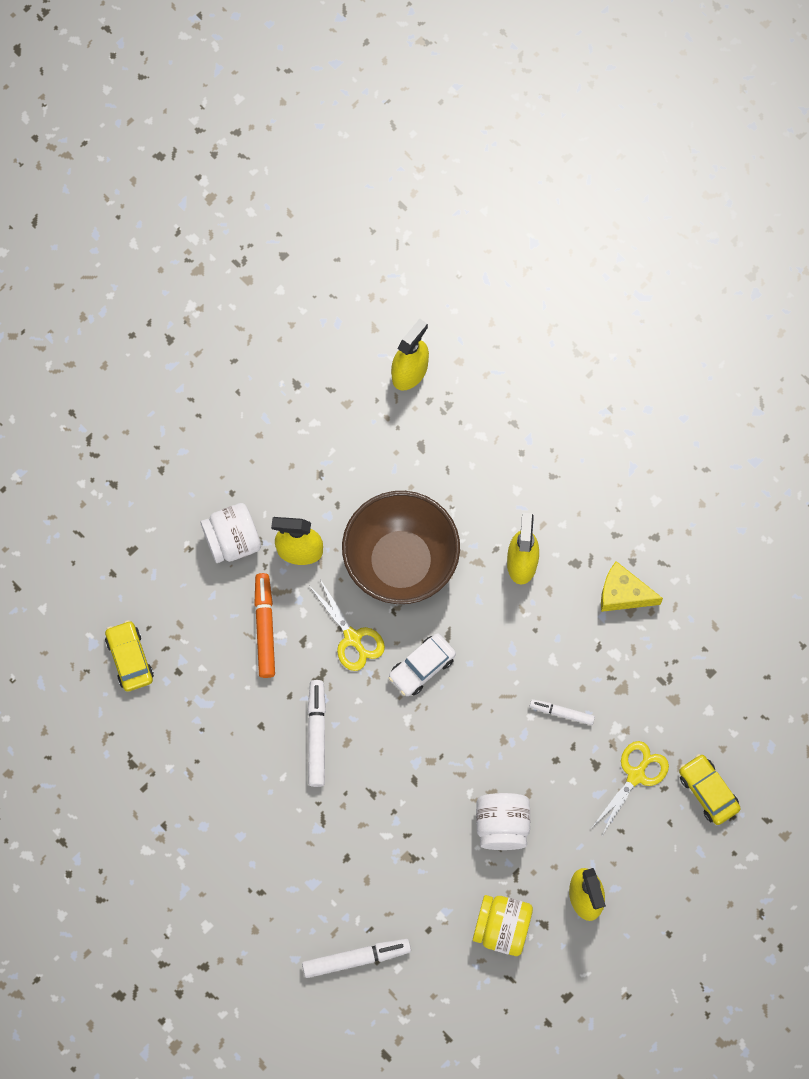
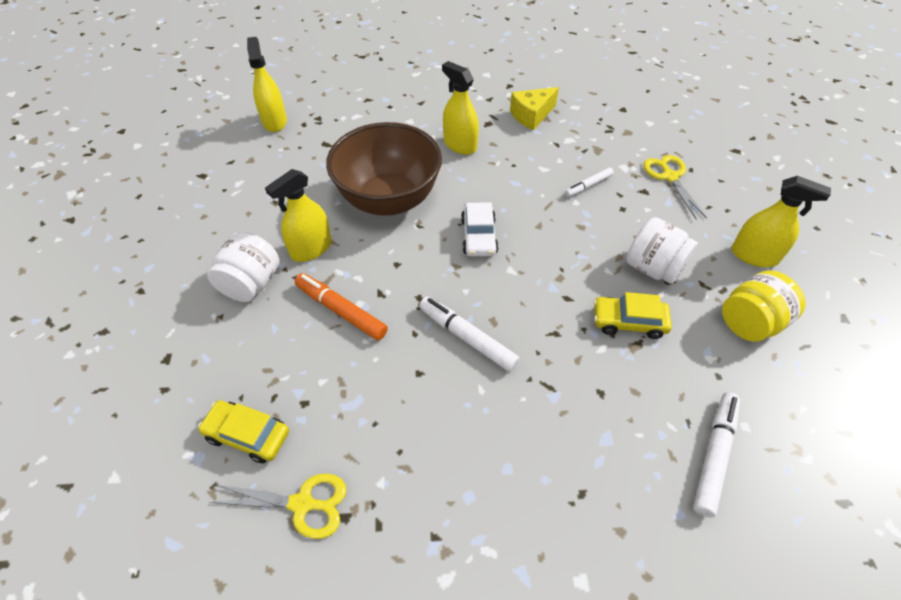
camera: 50 degrees left, 20 degrees down
(352, 638) = (412, 261): yellow scissors -> yellow scissors (302, 504)
(708, 791) = (710, 151): yellow car -> yellow car (628, 322)

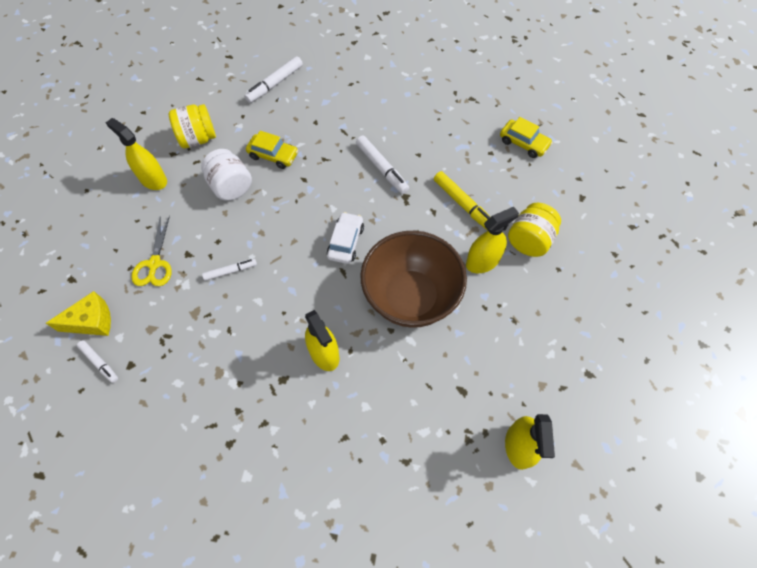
camera: 165 degrees left, 10 degrees up
(251, 284) = (529, 240): white jar -> yellow jar
(302, 504) = (492, 107): yellow scissors -> none
(341, 311) = (463, 204): orange marker -> yellow marker
(531, 115) = (231, 380): yellow cheese -> yellow cheese (92, 321)
(650, 106) = (99, 362): none -> white marker

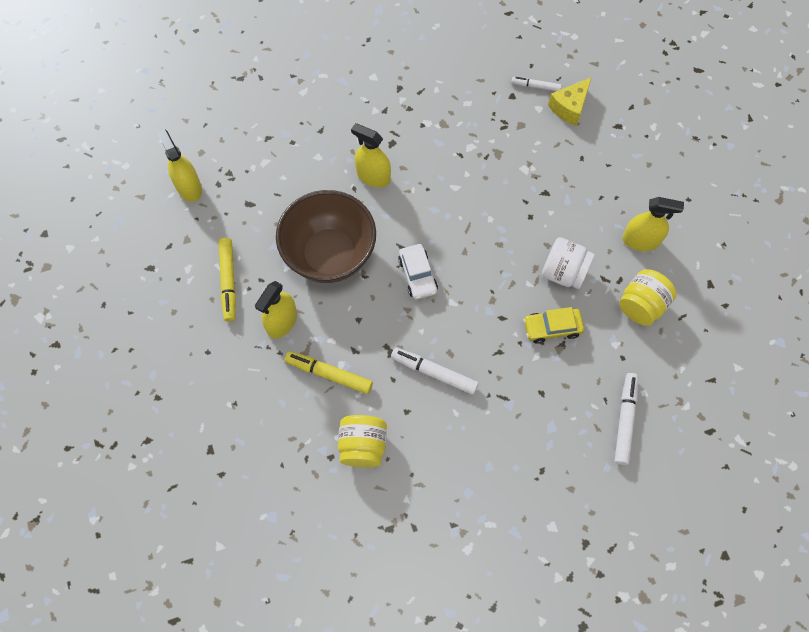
camera: 150 degrees right, 5 degrees up
(154, 264) = (565, 171): yellow scissors -> none
(230, 271) = (497, 198): white marker -> none
(515, 321) = (228, 281): none -> yellow marker
(523, 143) = (300, 491): yellow car -> none
(529, 240) = (246, 368): yellow jar -> yellow jar (363, 446)

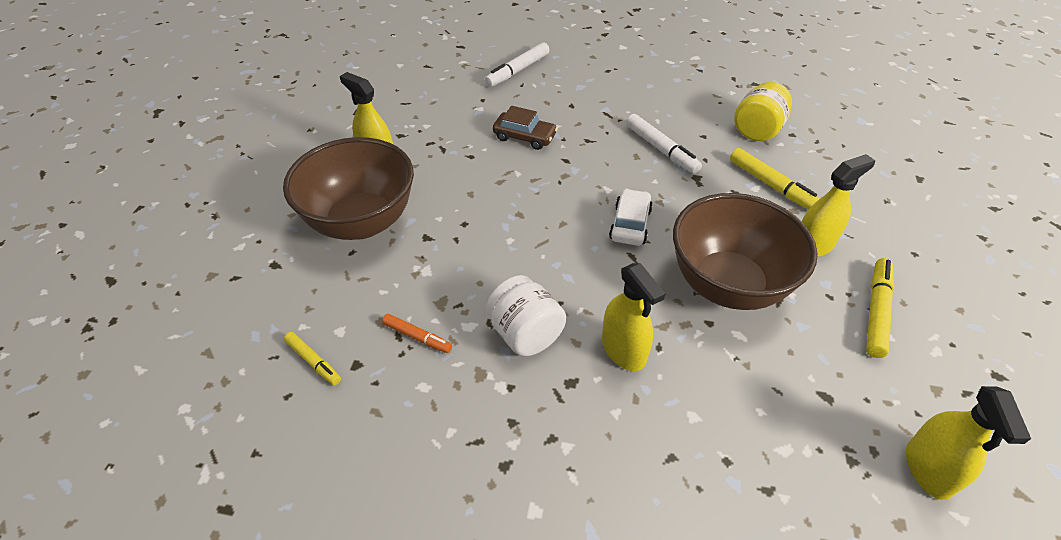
camera: 150 degrees left, 20 degrees down
(493, 126) = (417, 337): none -> orange marker
(536, 86) = (313, 361): white marker -> yellow marker
(552, 328) = (525, 137): yellow car -> brown car
(563, 272) = (476, 167): white jar -> white jar (525, 334)
(570, 107) = (302, 312): yellow cheese -> none
(598, 182) = (361, 222): none -> brown bowl
(641, 305) = (430, 121): yellow jar -> none

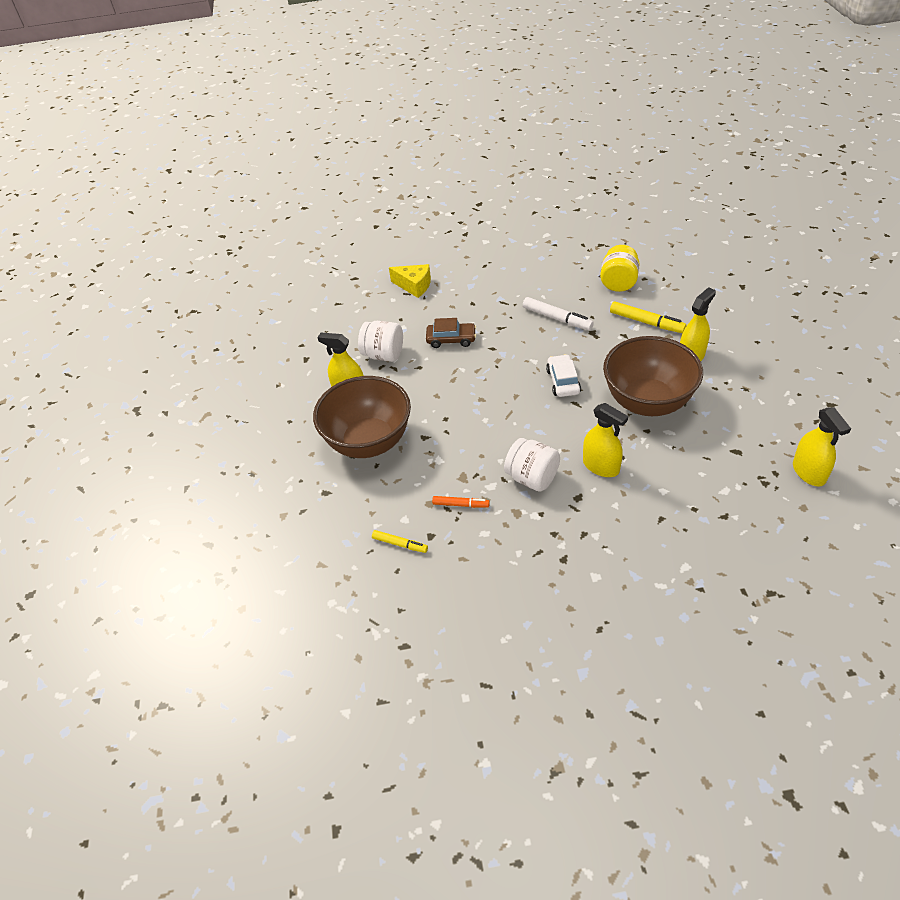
camera: 15 degrees left, 0 degrees up
(440, 131) = (383, 355): none -> white jar
(518, 70) = (414, 286): white marker -> yellow cheese
(876, 312) = (747, 389): yellow marker -> none

